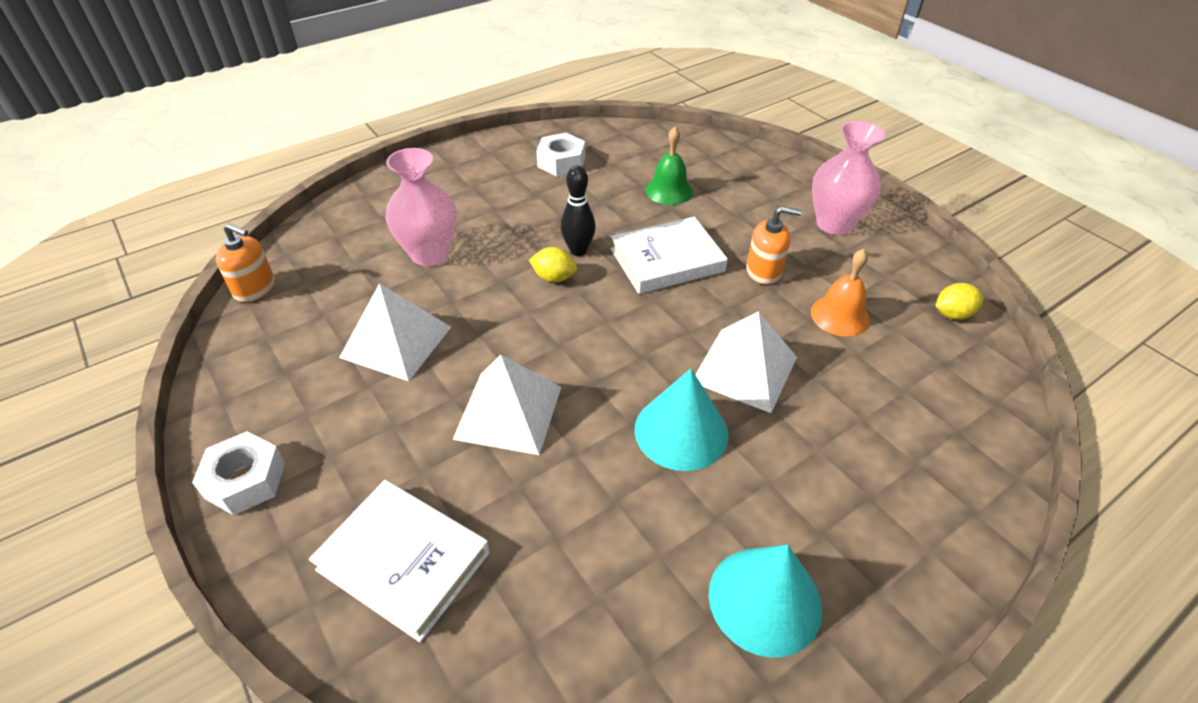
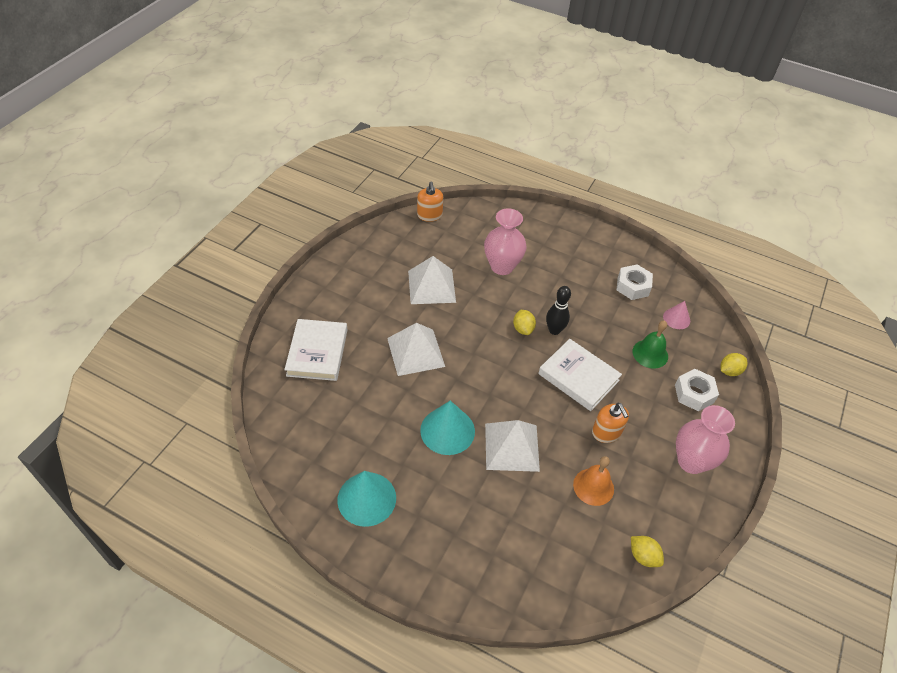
camera: 60 degrees right, 5 degrees up
(245, 480) = (326, 279): white nut -> white nut (694, 394)
(632, 152) = (676, 318): none -> pink cone
(728, 149) = (729, 371): none -> yellow lemon

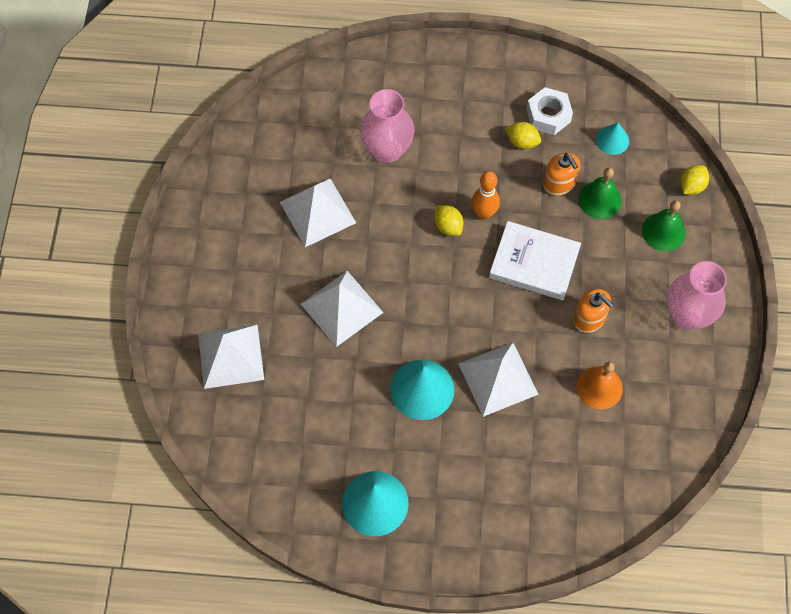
camera: 20 degrees left, 15 degrees up
(317, 352) = (230, 356): white book -> white pyramid
(429, 215) = (266, 110): orange soap dispenser -> orange soap dispenser (559, 183)
(554, 330) = (484, 213): black bowling pin -> orange bowling pin
(643, 556) = (676, 441): yellow lemon -> yellow lemon (522, 142)
(676, 318) = (612, 140): pink cone -> turquoise cone
(694, 394) = (663, 231): white nut -> green bell

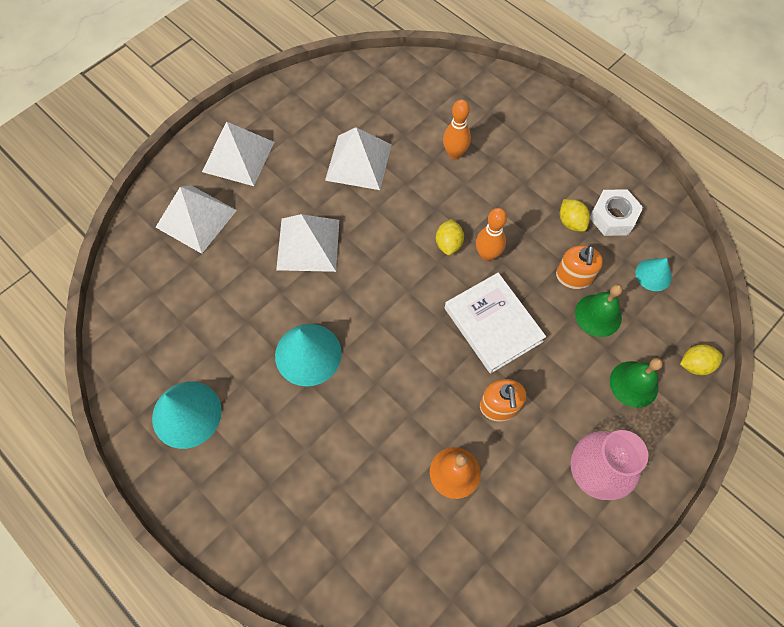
camera: 40 degrees right, 0 degrees up
(387, 150) = (454, 154): pink vase -> orange bowling pin
(498, 378) = (376, 394): white pyramid -> white pyramid (238, 156)

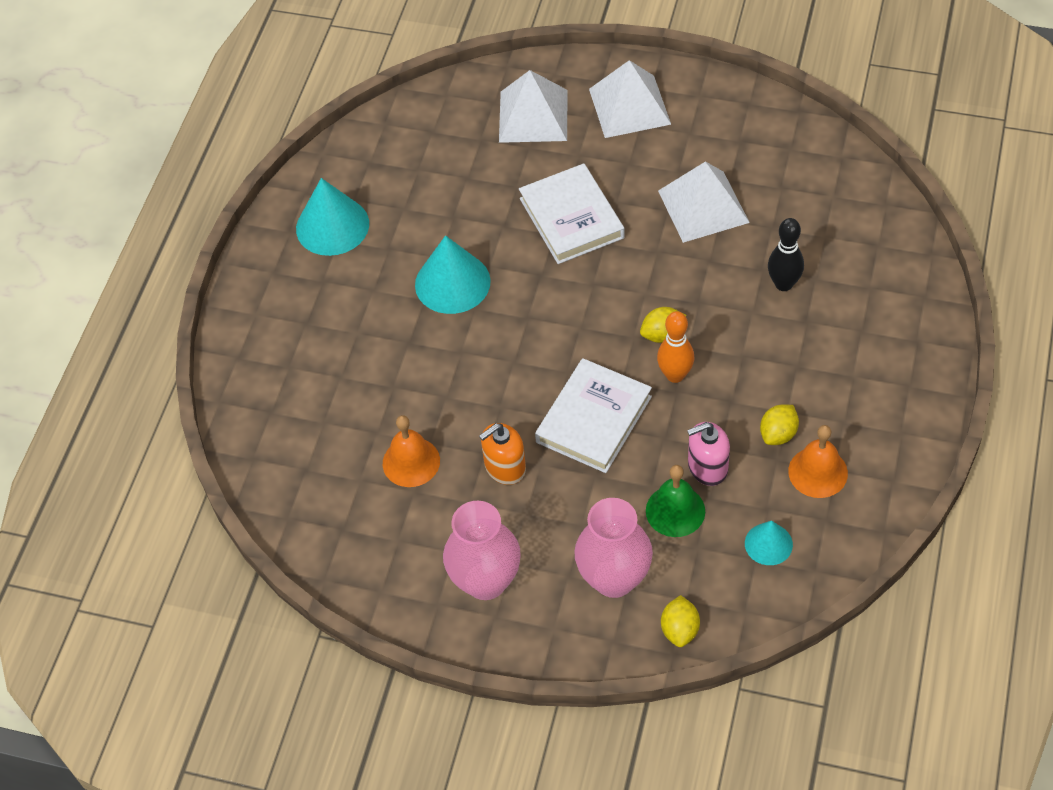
camera: 65 degrees right, 10 degrees down
(308, 244) = (571, 218): white pyramid -> white book
(454, 154) = (783, 284): orange bowling pin -> black bowling pin
(573, 277) = (707, 467): orange soap dispenser -> pink soap dispenser
(613, 217) = (818, 472): white nut -> orange bell
(633, 384) = (614, 578): green bell -> pink vase
(695, 364) = (680, 630): yellow lemon -> yellow lemon turned 45 degrees clockwise

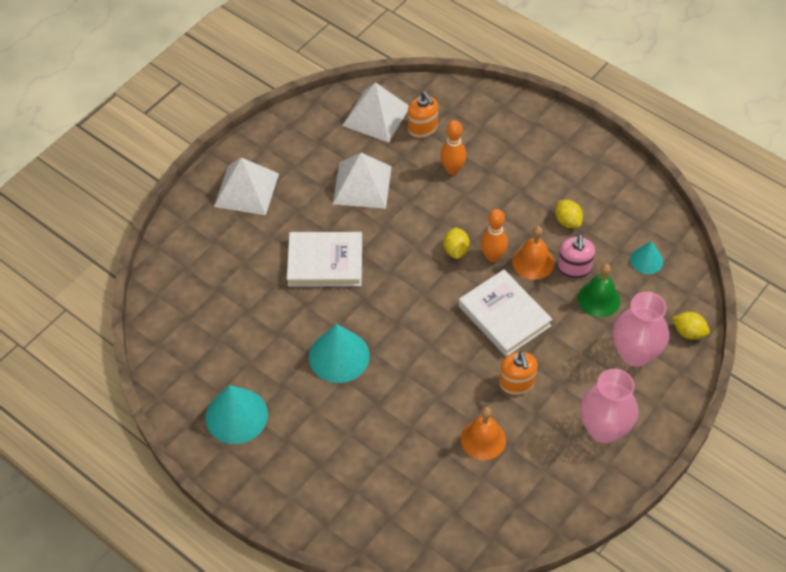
camera: 70 degrees left, 0 degrees up
(533, 115) = (215, 249): white pyramid -> white pyramid (376, 116)
(783, 284) = (452, 169): black bowling pin -> orange bowling pin
(818, 472) = (606, 213): orange bell -> orange bell (533, 262)
(829, 229) = (422, 128): none -> orange soap dispenser

